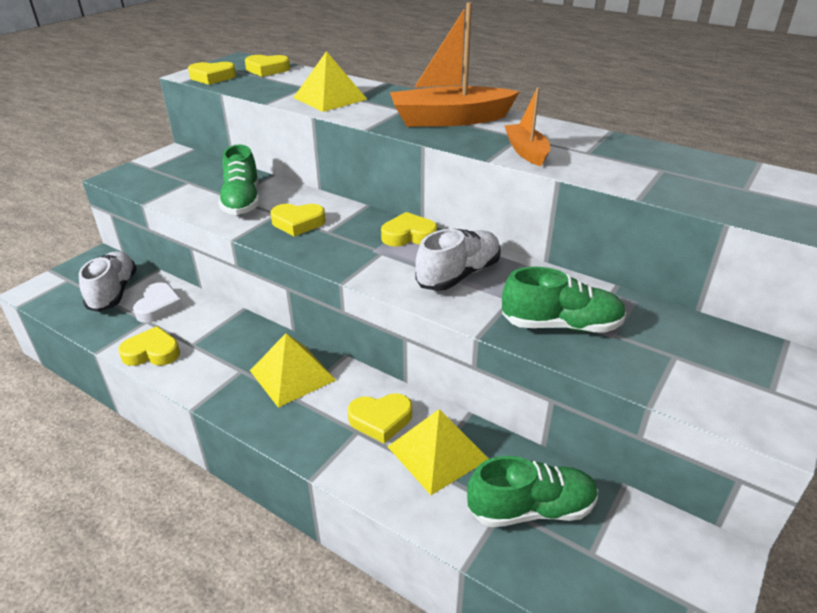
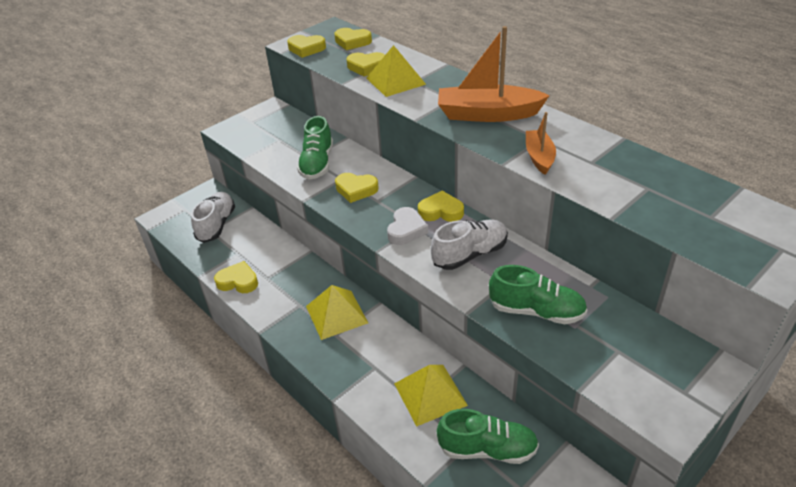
camera: 15 degrees right, 5 degrees up
(159, 306) = (248, 241): white heart -> white heart (406, 230)
(380, 420) = (394, 361): yellow heart -> yellow heart (366, 67)

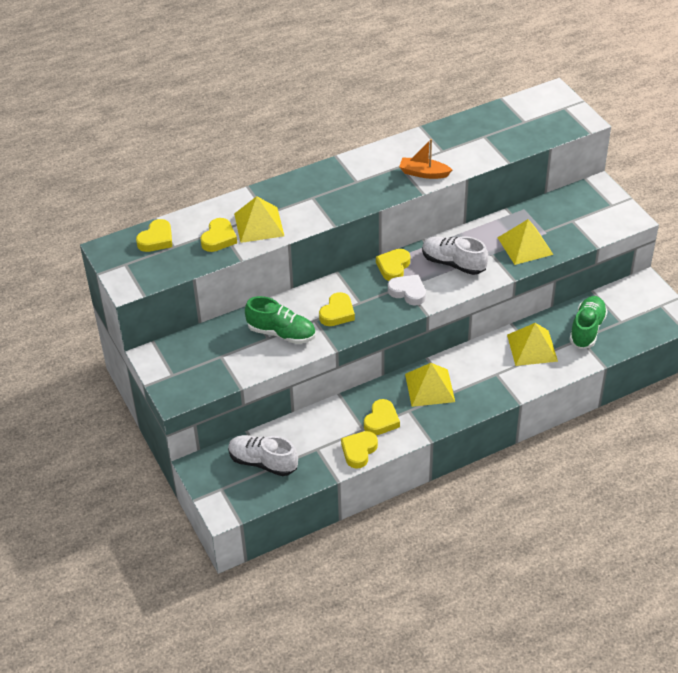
camera: 75 degrees left, 5 degrees up
(306, 49) = (148, 275): yellow heart -> yellow heart (381, 421)
(470, 254) = (453, 263): white shoe -> white shoe turned 45 degrees counterclockwise
(487, 114) = (349, 183): orange boat -> none
(536, 311) = (525, 246): green shoe -> yellow pyramid

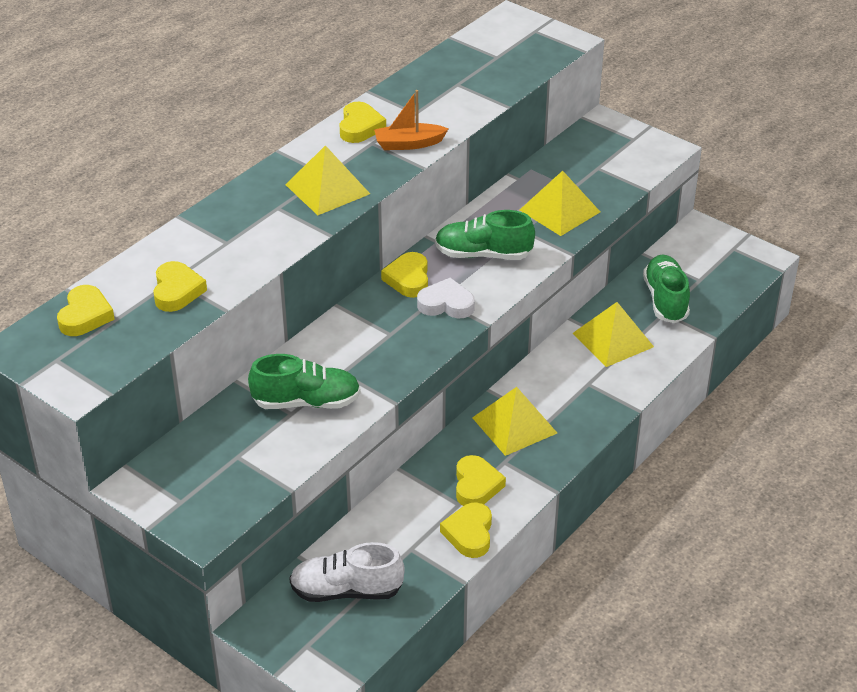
camera: 25 degrees left, 5 degrees down
(259, 224) = (224, 259): yellow pyramid -> yellow pyramid (327, 189)
(337, 313) = (368, 355): yellow heart -> yellow heart (360, 127)
(453, 263) = (483, 254): white shoe -> green shoe

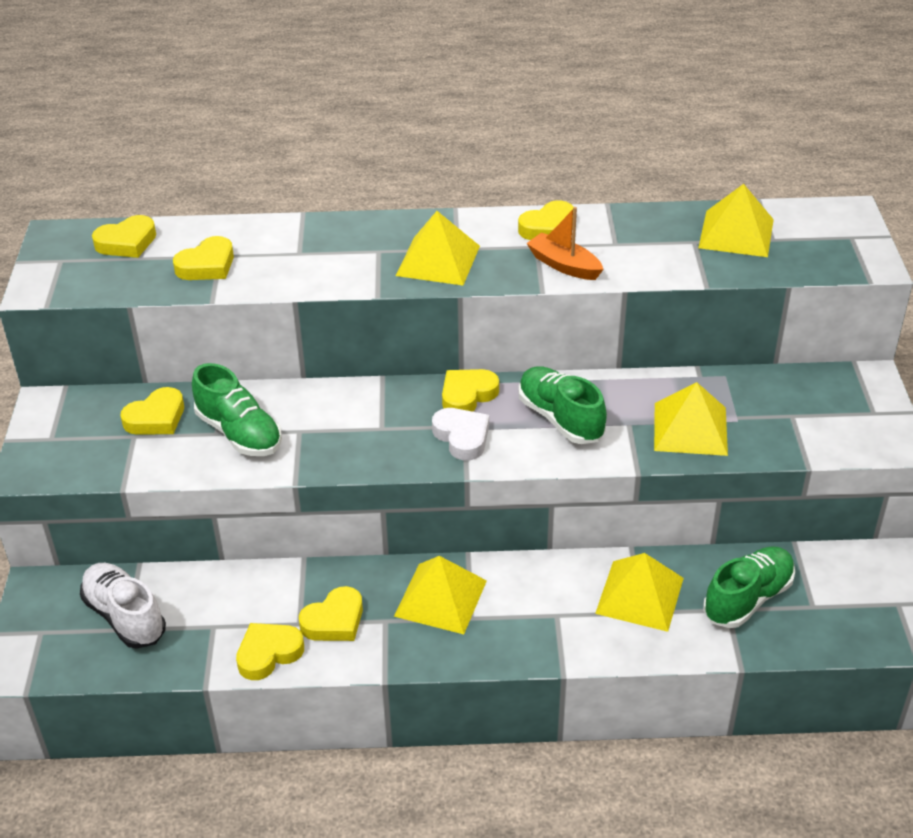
camera: 50 degrees right, 0 degrees up
(232, 435) = (156, 418): none -> yellow heart
(472, 65) = (736, 233): none -> yellow pyramid

